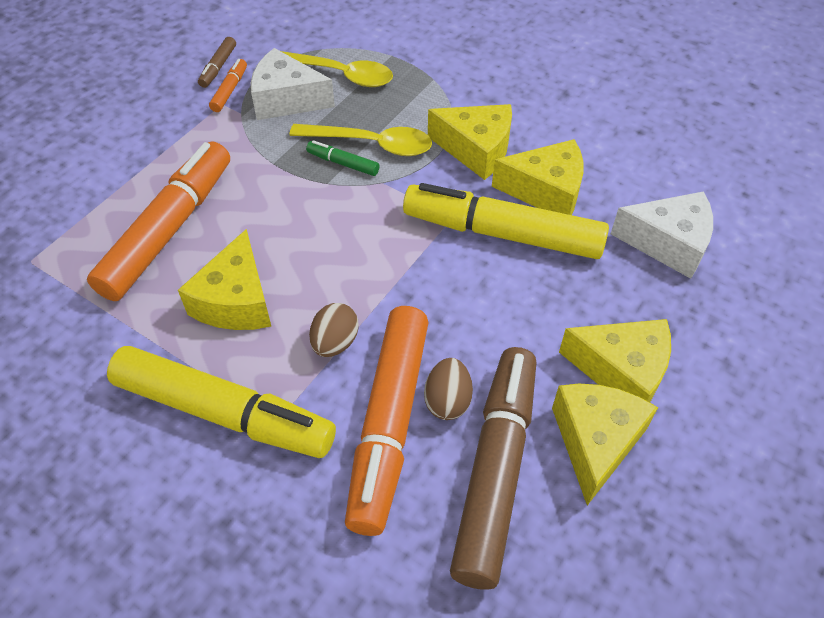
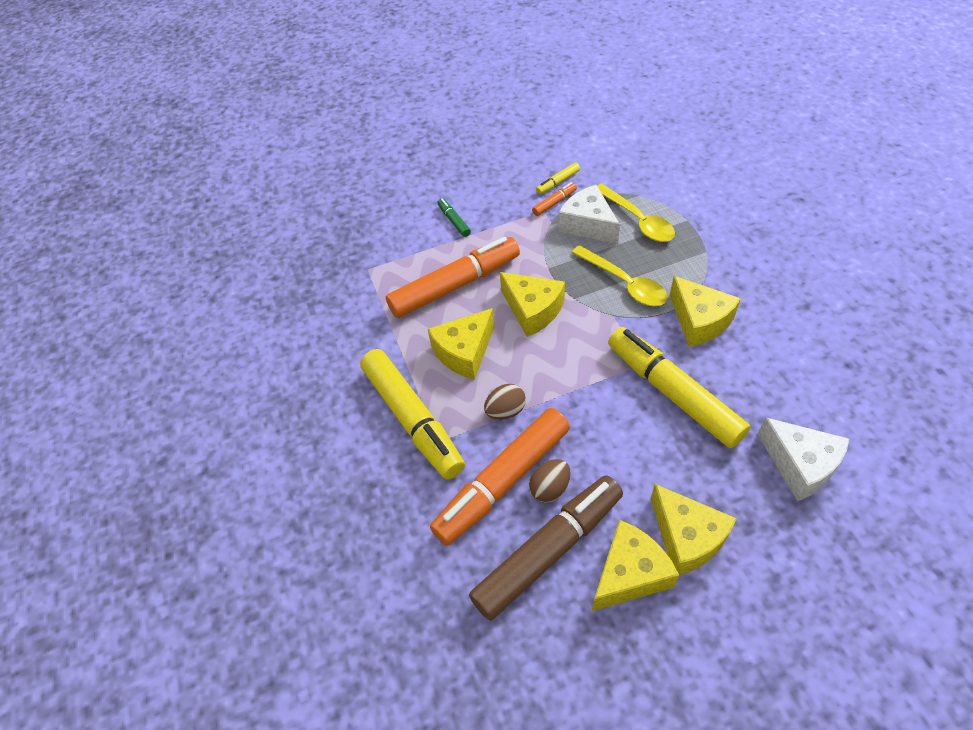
camera: 40 degrees right, 0 degrees up
(218, 67) = (558, 182): brown marker -> yellow marker
(343, 163) = (595, 289): green marker -> green marker (454, 221)
(546, 191) = (730, 377): yellow cheese -> yellow cheese (532, 310)

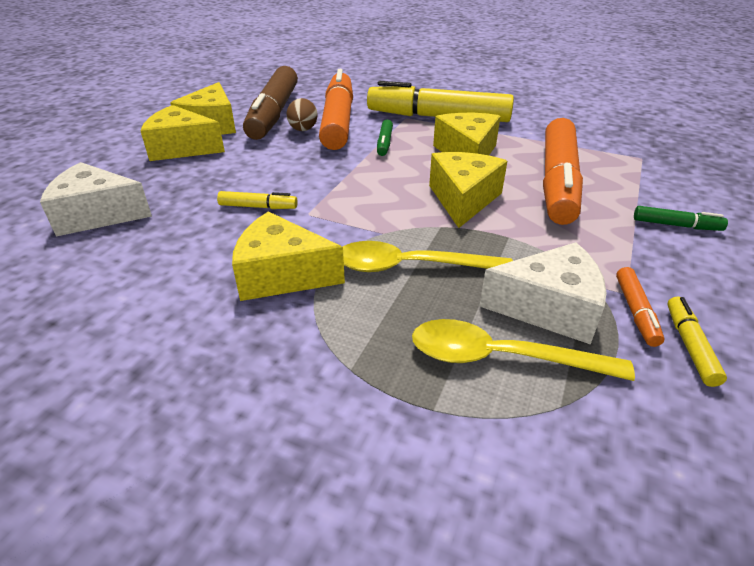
camera: 130 degrees right, 15 degrees down
(505, 411) = (384, 143): brown egg -> green marker
(532, 310) = (463, 199): yellow cheese -> yellow cheese turned 105 degrees clockwise
(673, 393) = (258, 207): yellow marker -> yellow marker, size x0.41

